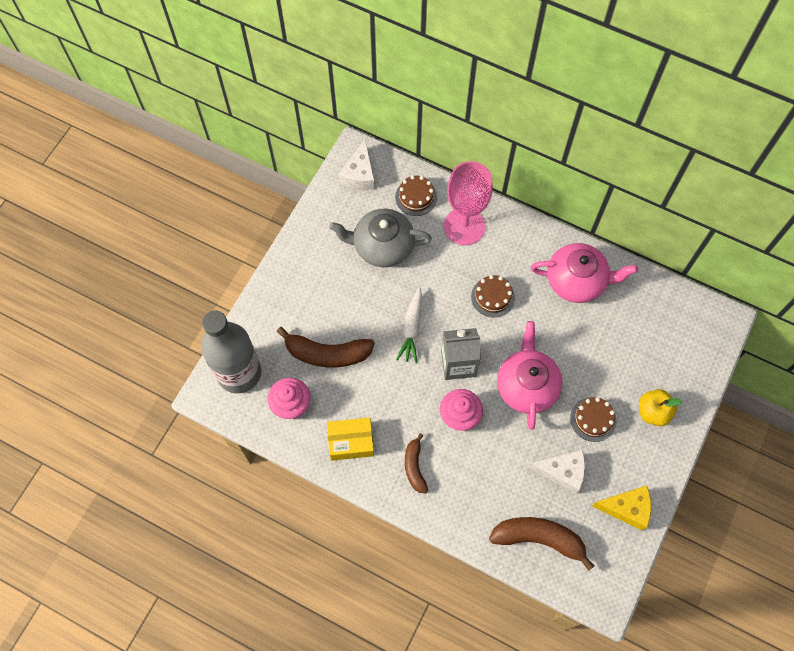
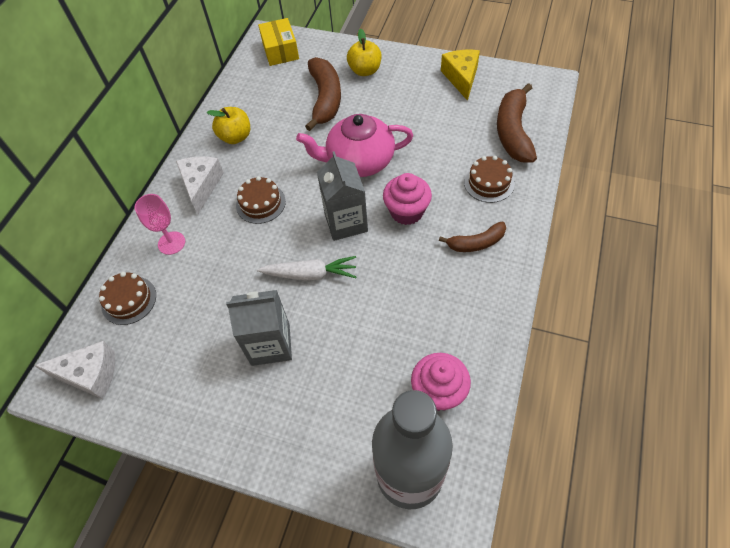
camera: 95 degrees left, 10 degrees down
(327, 353) = (359, 362): brown banana -> brown banana (325, 99)
(351, 442) = (467, 312): yellow box -> yellow box (280, 50)
(356, 294) = (270, 344): none -> grey carton
(382, 246) = (200, 326): grey teapot -> none
(464, 226) = (171, 243): pink goblet -> pink goblet, size x0.55
(562, 472) = (441, 124): white cheese -> white cheese (201, 186)
(577, 281) = (235, 137): pink teapot -> yellow apple
(593, 419) = (382, 109): brown cake -> brown cake (489, 182)

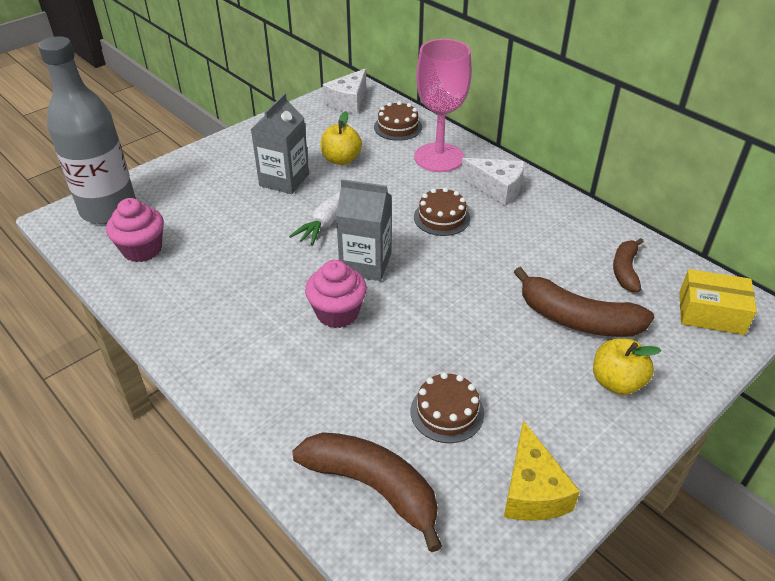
camera: 115 degrees right, 15 degrees down
(171, 243) = (439, 157): pink goblet -> pink goblet, size x1.83
(235, 137) = (555, 228): yellow apple -> yellow apple (341, 159)
(359, 161) = (443, 306): pink teapot -> none
(461, 78) = (532, 490): yellow cheese -> yellow cheese turned 60 degrees clockwise
(476, 243) = (246, 348): brown banana -> brown banana (625, 270)
(489, 182) = (312, 406): brown cake -> brown cake (447, 412)

